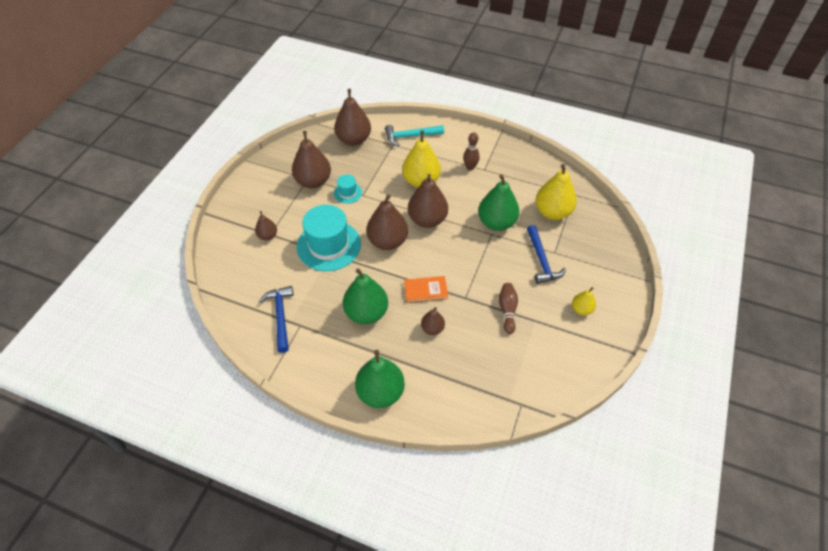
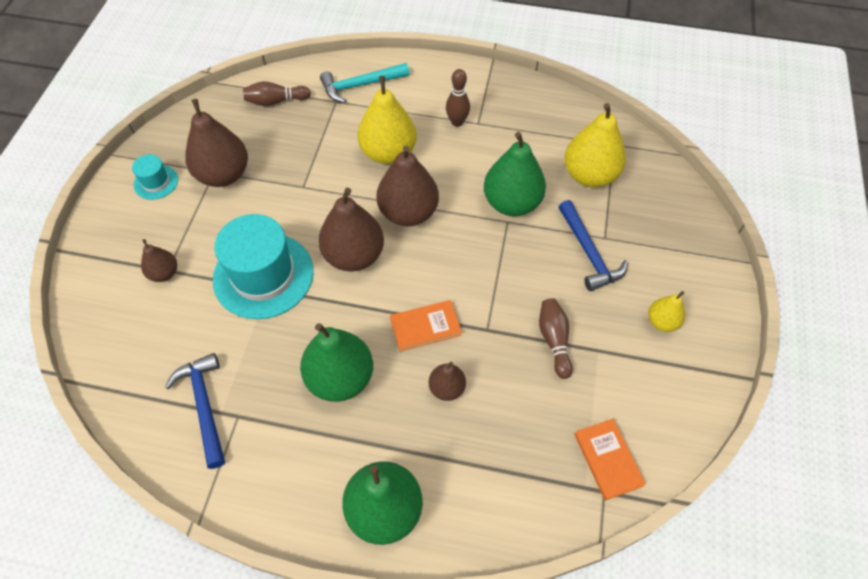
camera: 10 degrees left, 5 degrees up
(347, 193) = (279, 186): turquoise hat -> turquoise hat (156, 182)
(354, 140) = (276, 101): brown pear -> brown bowling pin
(527, 386) = (607, 459): none -> orange book

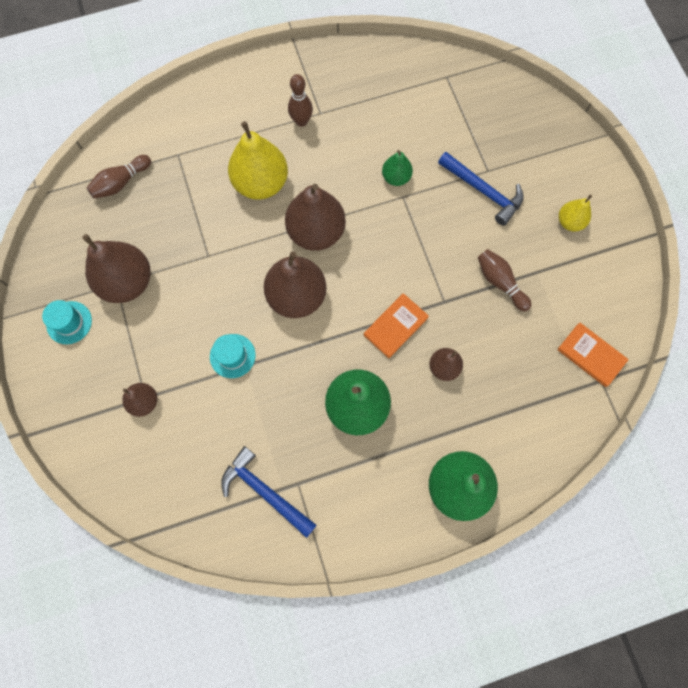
camera: 30 degrees left, 15 degrees up
(263, 275) = (232, 356): turquoise hat -> turquoise hat, size x0.48
(360, 85) = (189, 126): turquoise hammer -> none
(511, 203) = (396, 177): green pear -> green pear, size x0.53
(589, 175) = (443, 118): yellow pear -> none

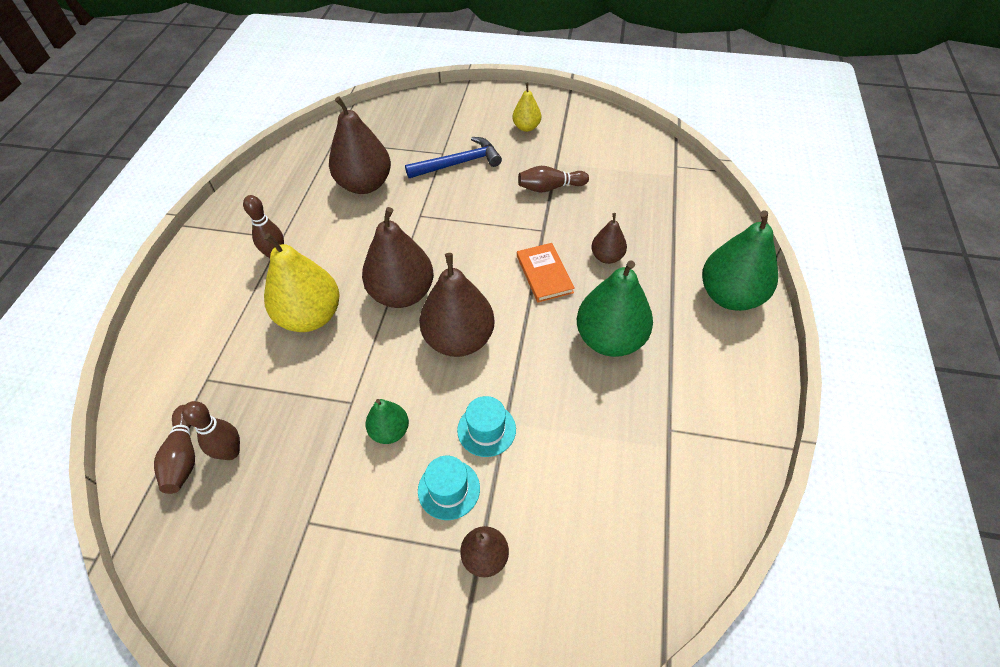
camera: 60 degrees left, 20 degrees down
(69, 322) = (315, 610): turquoise hat -> turquoise hat (449, 489)
(127, 282) = (316, 507): brown pear -> brown pear (365, 184)
(137, 207) = (231, 452): none -> brown bowling pin
(265, 492) = (665, 466): blue hammer -> none
(396, 177) = (397, 212): green pear -> green pear (390, 431)
(591, 355) = (650, 162): orange book -> none

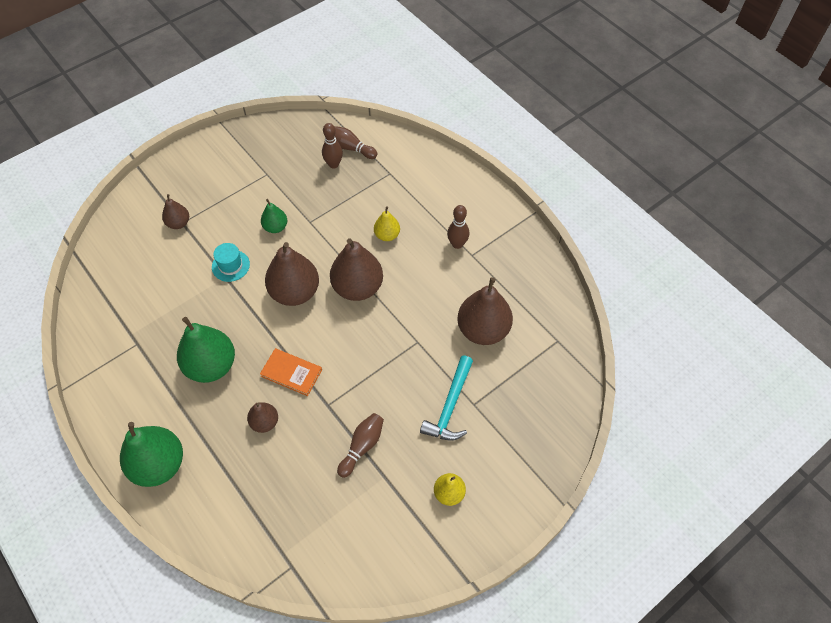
camera: 130 degrees right, 5 degrees up
(310, 316) = (387, 235): yellow pear -> yellow pear, size x0.53
(449, 489) = (221, 230): turquoise hat -> none
(458, 163) = (450, 406): blue hammer -> turquoise hammer

